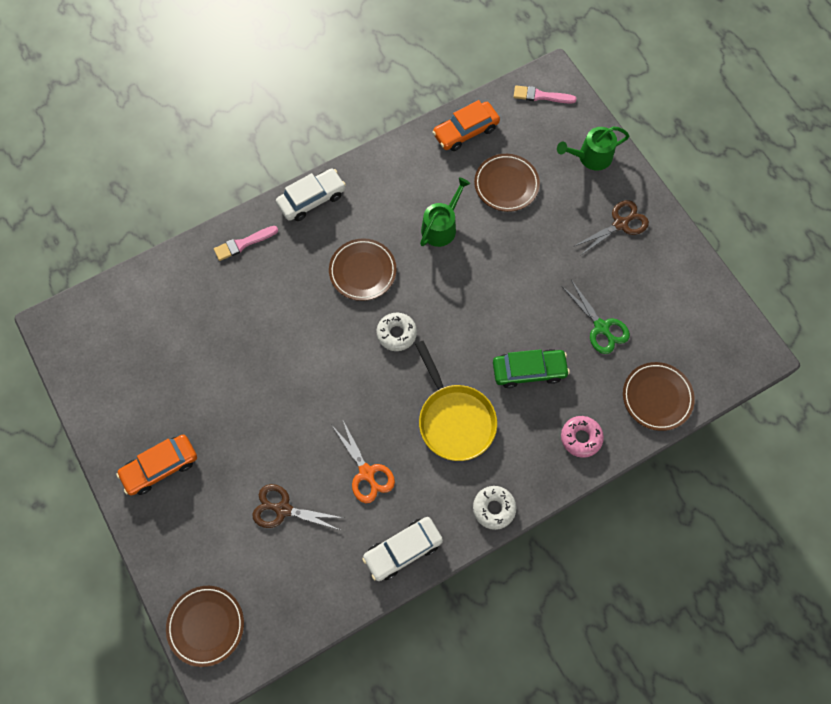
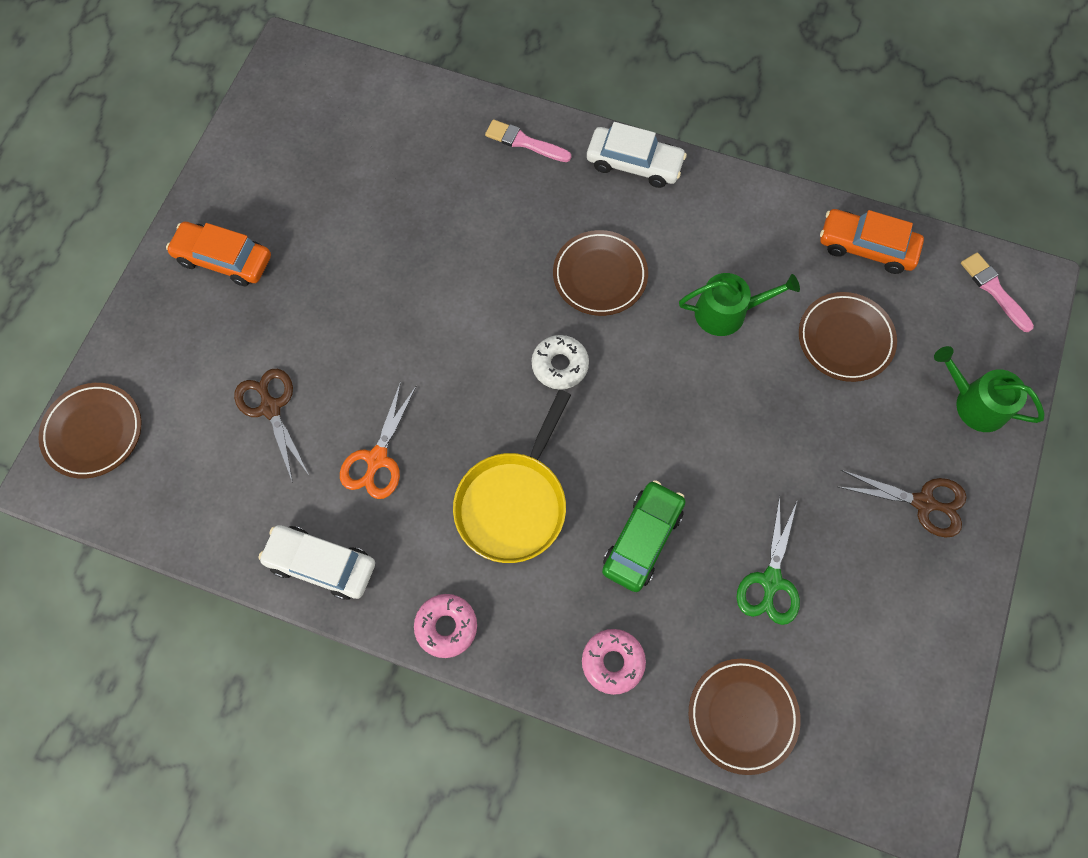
camera: 50 degrees right, 0 degrees up
(494, 508) = (446, 627): white donut -> pink donut
(529, 371) = (642, 539): green car -> green car turned 105 degrees counterclockwise

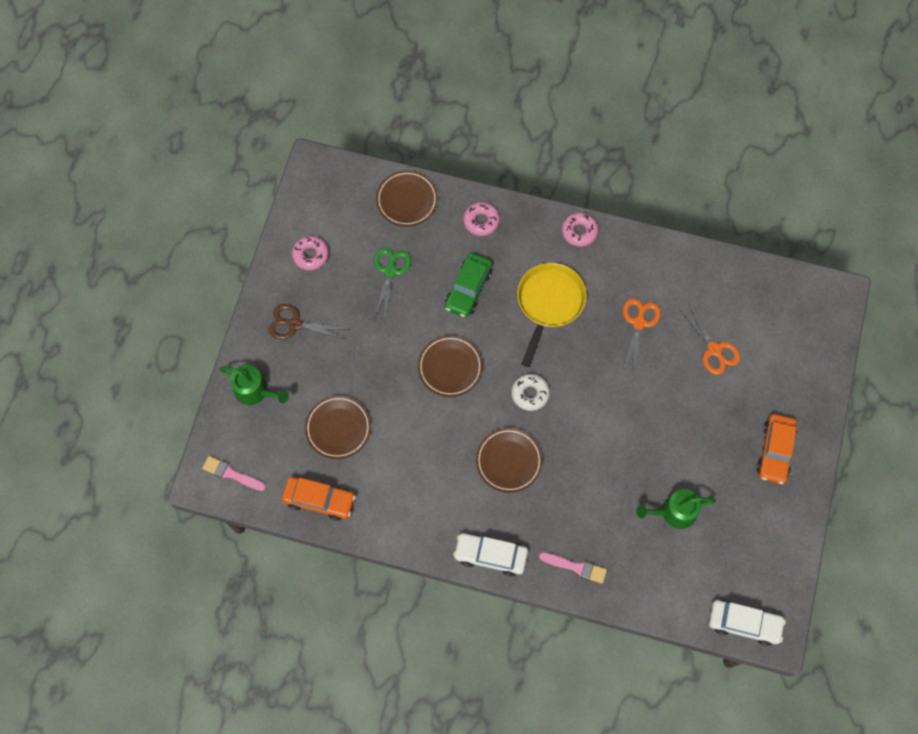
camera: 175 degrees right, 0 degrees up
(93, 432) = (822, 325): brown plate -> brown plate (450, 367)
(224, 259) = (775, 451): orange car -> orange car turned 90 degrees clockwise
(270, 408) = (714, 350): brown scissors -> orange scissors
(321, 564) = (659, 259): white car -> white car (744, 623)
(727, 312) = (419, 441): green watering can -> green watering can (674, 512)
(907, 623) = (311, 255): none -> pink donut
(994, 290) = (231, 474): pink brush -> pink brush turned 150 degrees clockwise

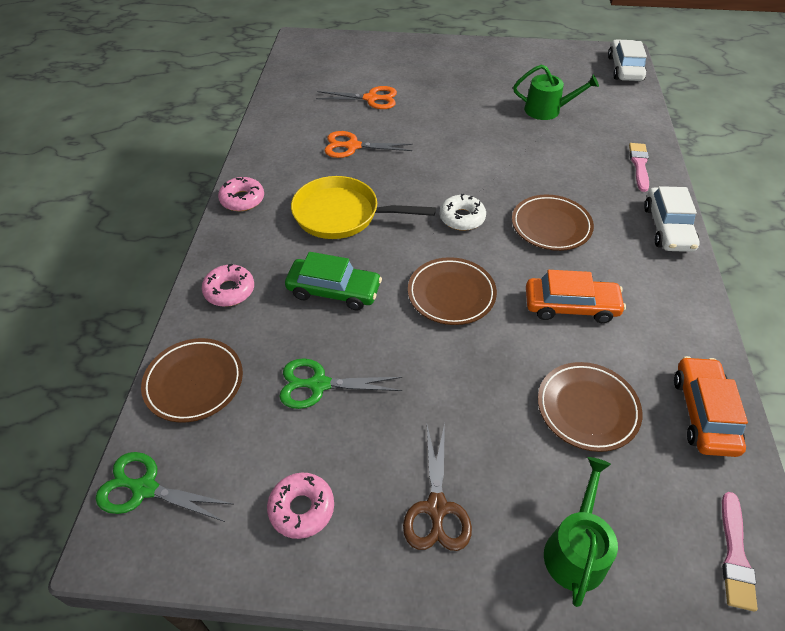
camera: 100 degrees left, 20 degrees down
(341, 177) = (145, 488): none -> green scissors
(674, 512) = (547, 110): green watering can -> green watering can turned 60 degrees counterclockwise
(714, 350) = (371, 98): orange scissors -> orange scissors turned 45 degrees clockwise
(775, 451) = (461, 62): orange car -> orange car (571, 306)

